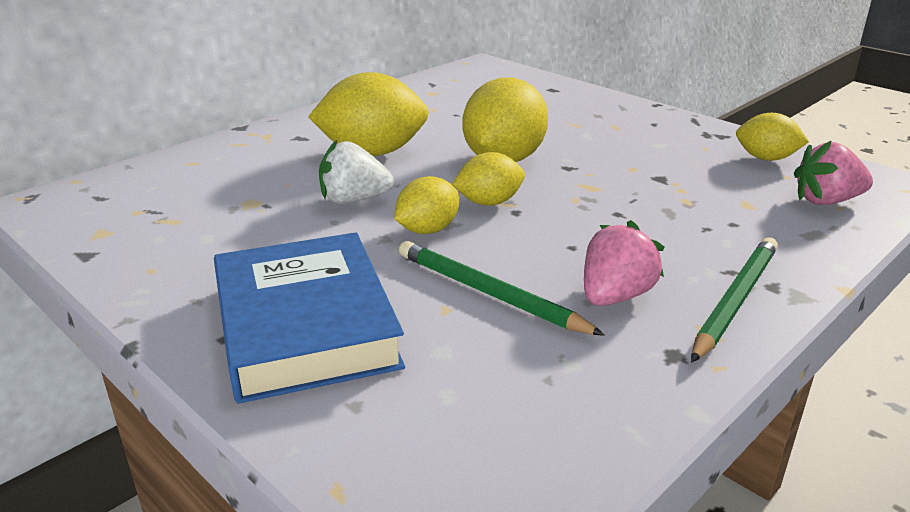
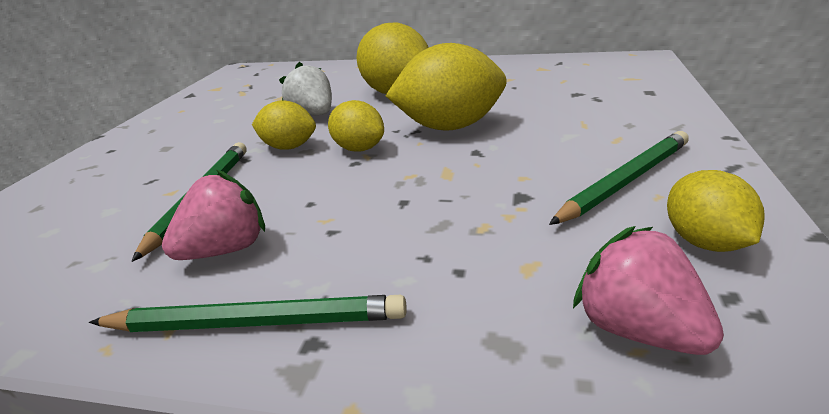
camera: 60 degrees right, 0 degrees up
(305, 325) = (130, 162): blue book -> none
(615, 296) = (225, 250): pink strawberry -> pink strawberry turned 45 degrees counterclockwise
(677, 147) = (625, 181): none -> green pencil

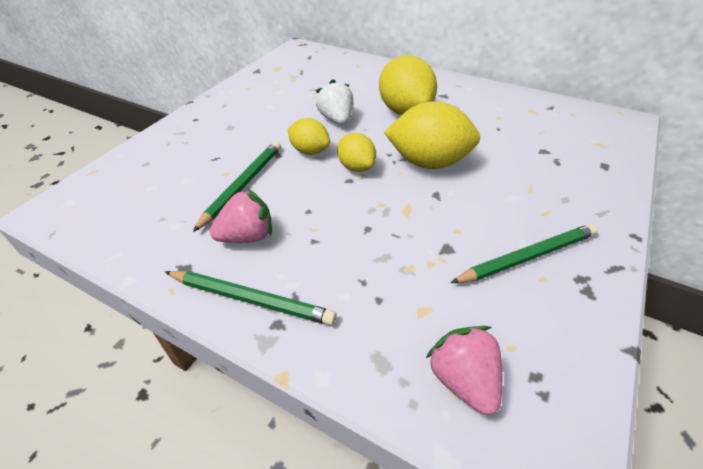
camera: 15 degrees right, 15 degrees up
(705, 242) = (548, 329): yellow lemon -> none

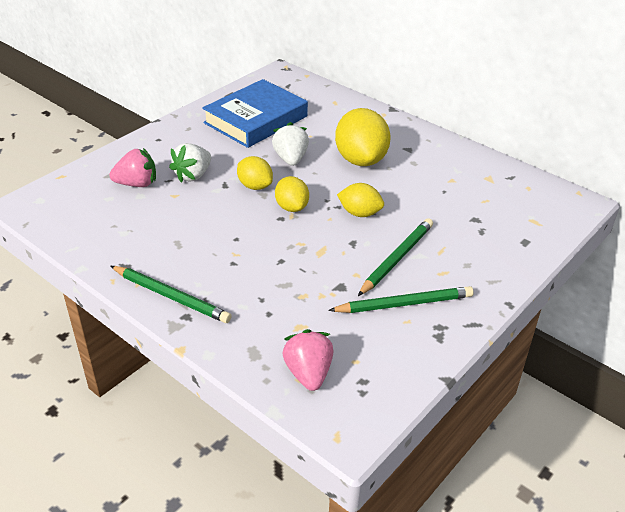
camera: 10 degrees right, 5 degrees down
(241, 149) = (193, 175): none -> white strawberry
(243, 185) = (187, 208): green pencil -> green pencil (397, 258)
(247, 236) = (180, 251): pink strawberry -> pink strawberry (137, 184)
(289, 89) = (256, 119): none -> blue book
(429, 162) = (360, 213): yellow lemon -> yellow lemon, size x0.57

